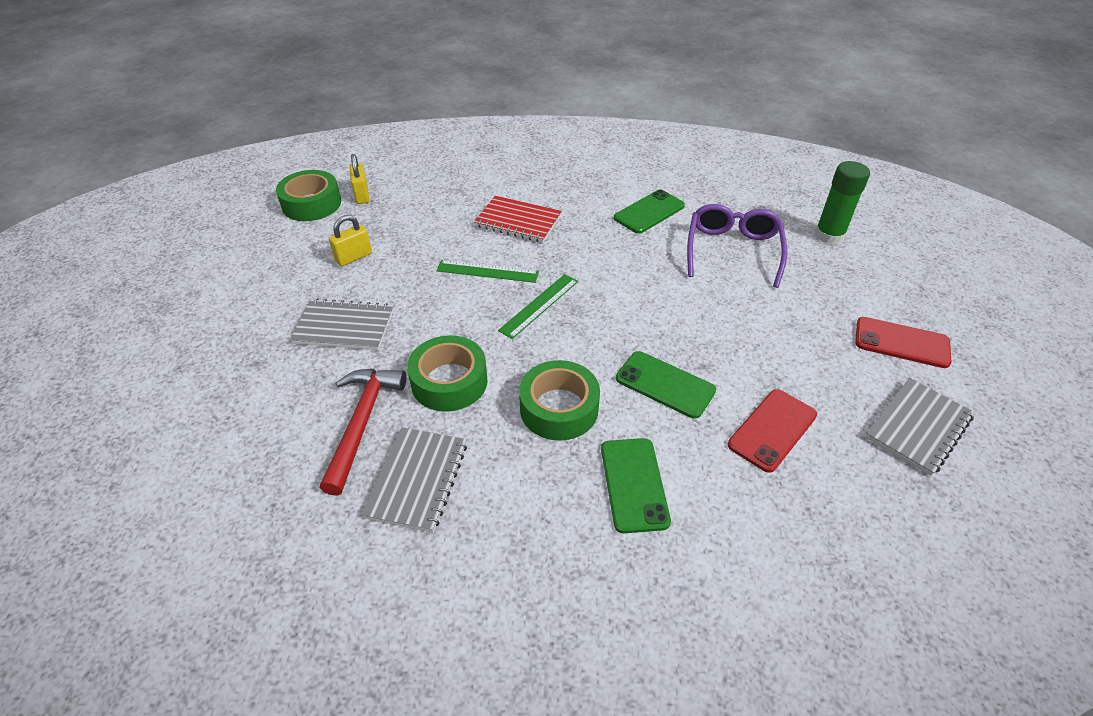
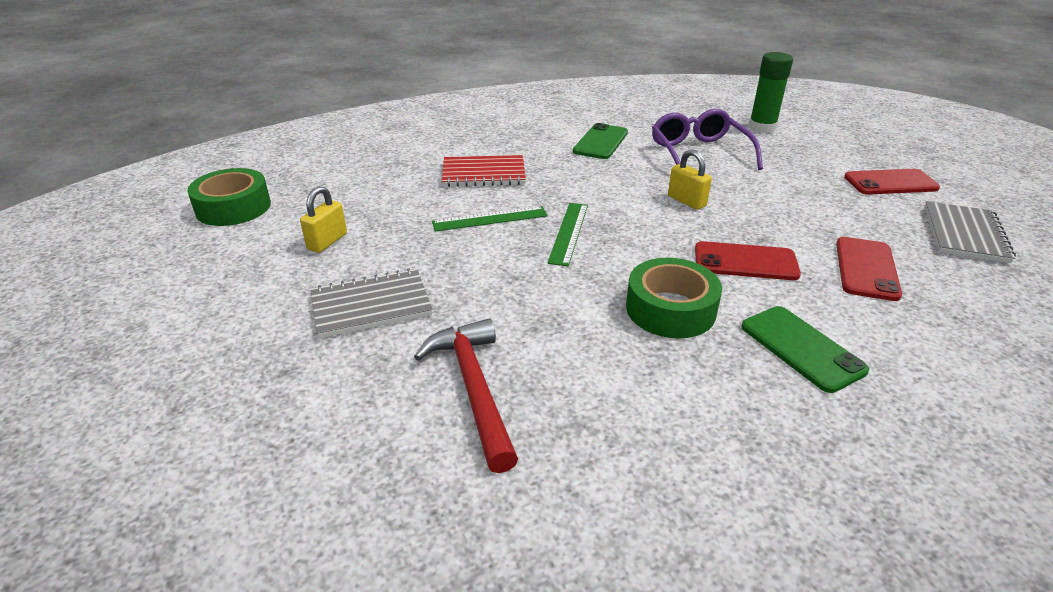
camera: 25 degrees left, 10 degrees down
(362, 195) = (290, 188): yellow padlock -> yellow padlock (686, 201)
(417, 480) = (588, 421): grey notebook -> none
(449, 381) = (537, 320): green tape -> none
(665, 384) = (745, 262): green phone -> red phone

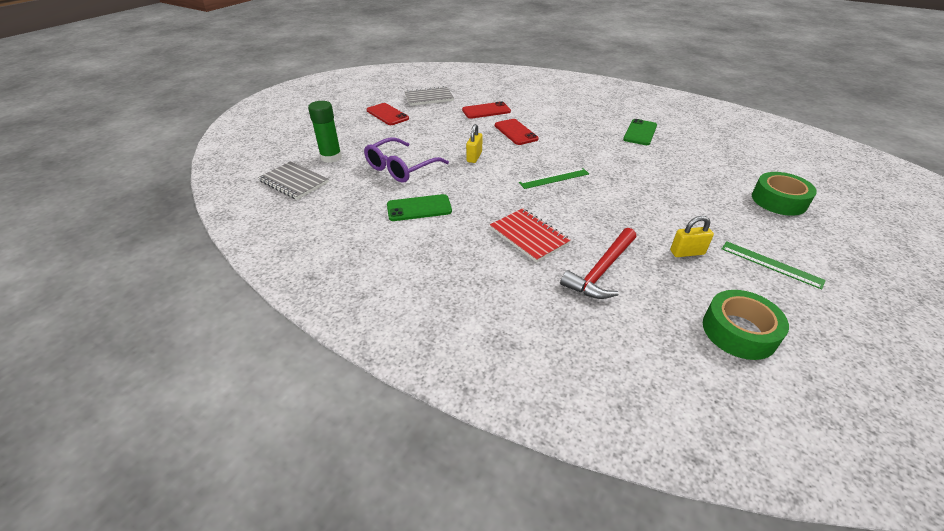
camera: 125 degrees left, 5 degrees up
(371, 305) = (694, 205): grey notebook -> grey notebook (294, 182)
(474, 388) = (682, 160): red hammer -> red hammer (601, 271)
(490, 219) = (577, 207): green ruler -> green ruler (771, 264)
(670, 309) = (575, 139): green tape -> green tape (779, 200)
(801, 348) = (559, 114): green phone -> green phone (640, 132)

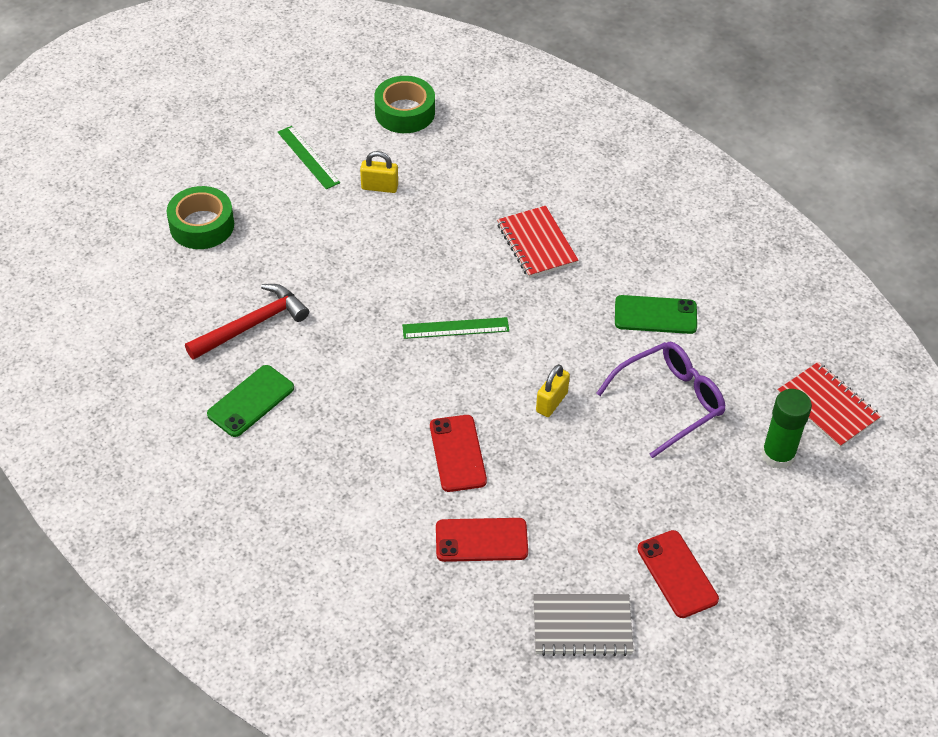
camera: 165 degrees left, 10 degrees up
(294, 182) = (828, 406): grey notebook -> red notebook
(601, 271) = (483, 188): red hammer -> red hammer (252, 325)

